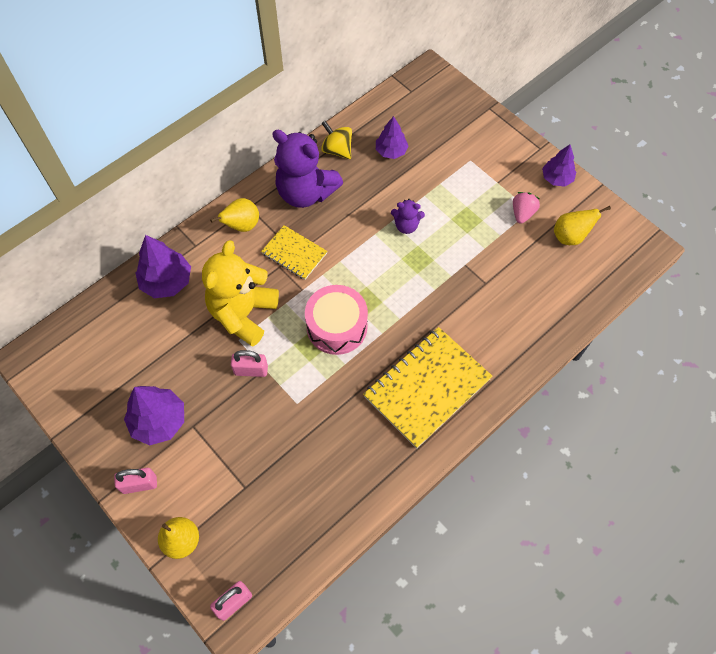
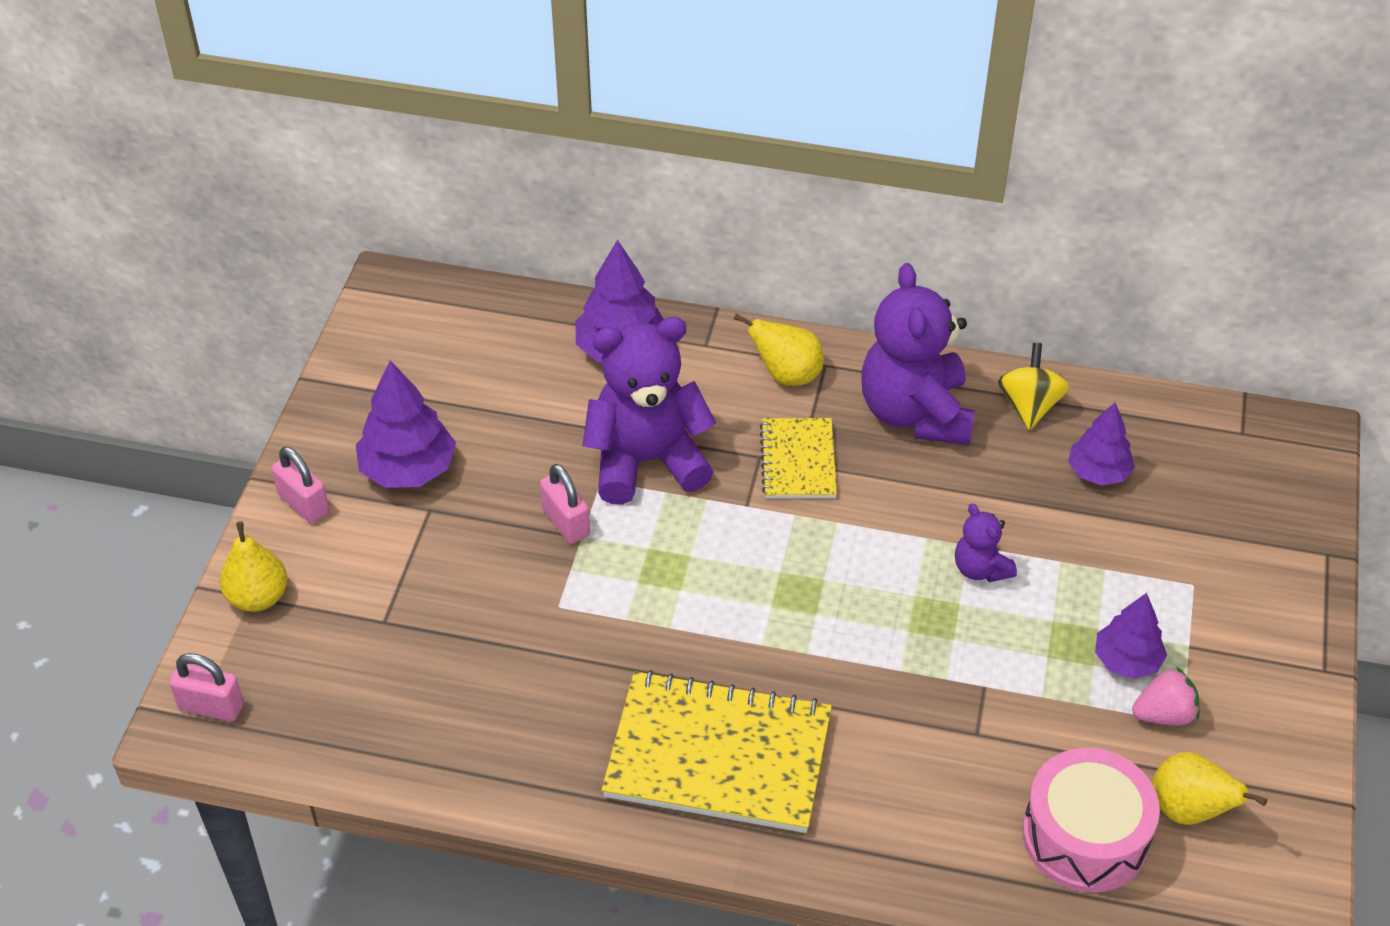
camera: 55 degrees right, 15 degrees down
(243, 313) = (646, 461): yellow teddy bear -> purple teddy bear
(337, 326) = (722, 582): pink drum -> pink drum (1085, 836)
(556, 178) = (1288, 727): purple tree -> purple tree (1127, 660)

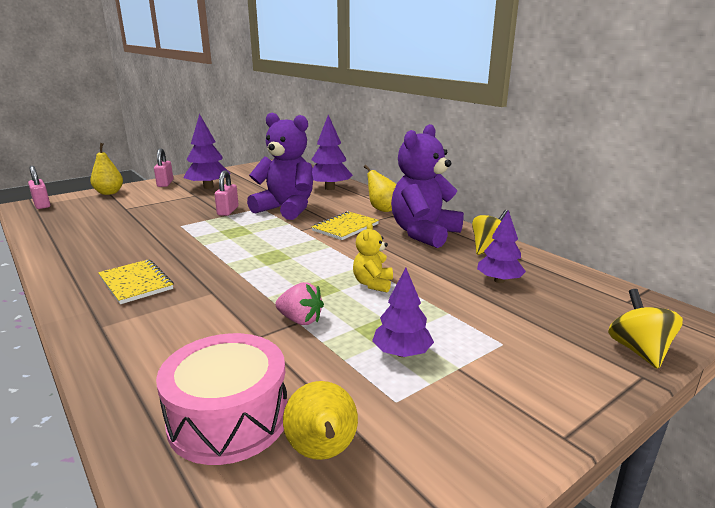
camera: 40 degrees right, 25 degrees down
(718, 755) = (136, 283): yellow notebook -> yellow notebook, size x0.55
(980, 569) = (373, 284): purple teddy bear -> yellow teddy bear
(1164, 714) = (388, 390): pink strawberry -> pink strawberry (300, 320)
(1302, 516) = (638, 350): none -> yellow spinning top

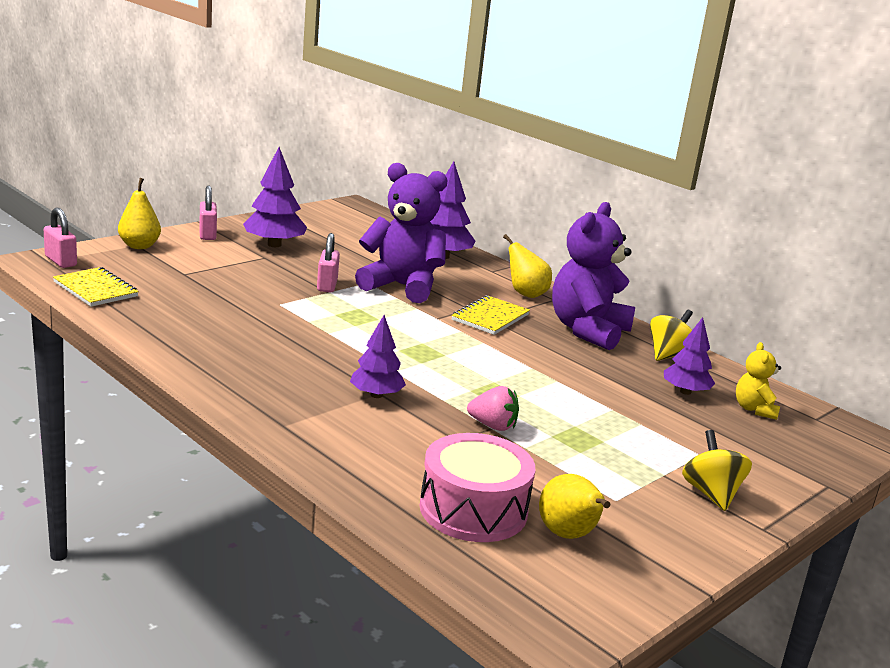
camera: 10 degrees left, 0 degrees up
(136, 283) = (284, 378): yellow notebook -> yellow notebook (95, 289)
(373, 284) = (552, 390): yellow teddy bear -> yellow teddy bear (754, 409)
(402, 353) = (607, 460): purple tree -> purple tree (376, 395)
(638, 350) = (825, 464): yellow spinning top -> yellow spinning top (711, 494)

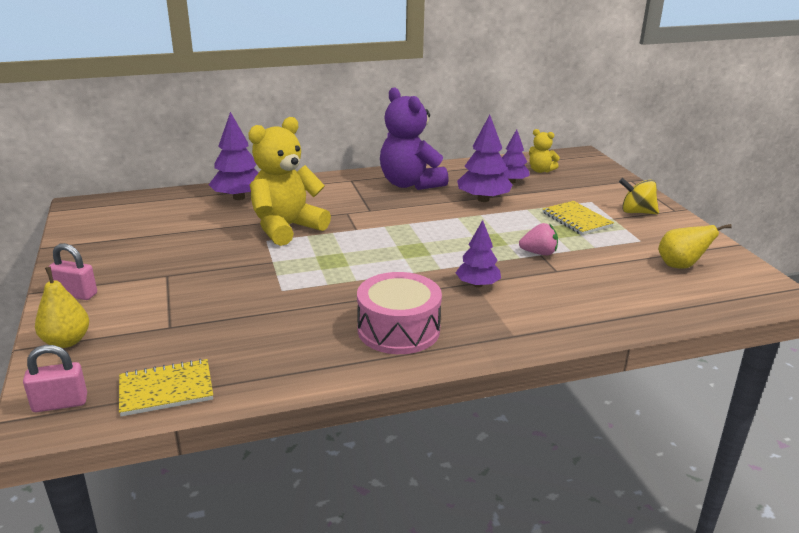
camera: 60 degrees left, 5 degrees up
(274, 244) = (140, 264): purple tree -> purple tree (483, 199)
(327, 285) = (258, 259): pink padlock -> none
(402, 286) = (286, 228): purple teddy bear -> yellow teddy bear
(473, 509) = (648, 288): pink drum -> pink drum (398, 330)
(490, 317) = (368, 210): yellow notebook -> yellow notebook (576, 220)
(493, 426) = (539, 253): pink strawberry -> pink strawberry turned 45 degrees clockwise
(525, 294) = (335, 187): yellow pear -> none
(669, 355) = (459, 171): yellow spinning top -> none

